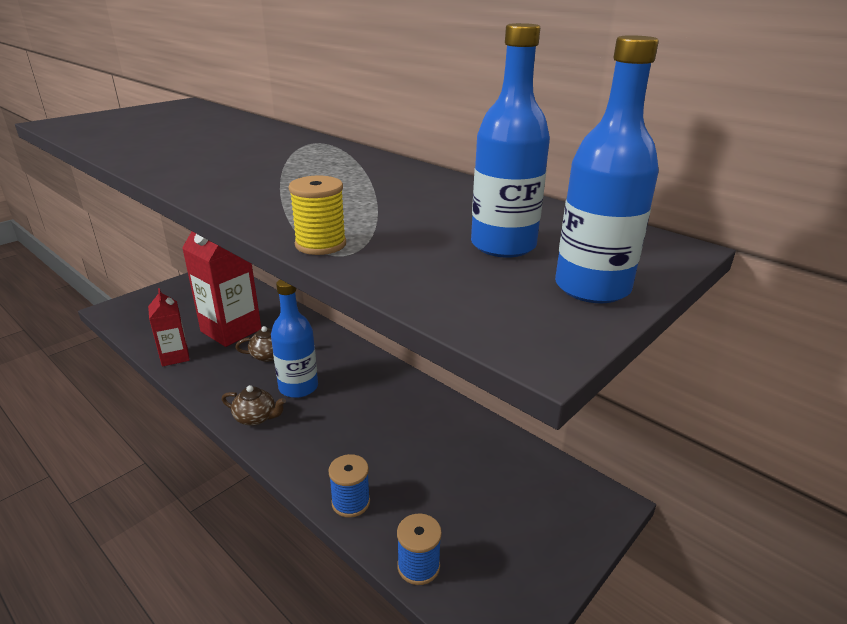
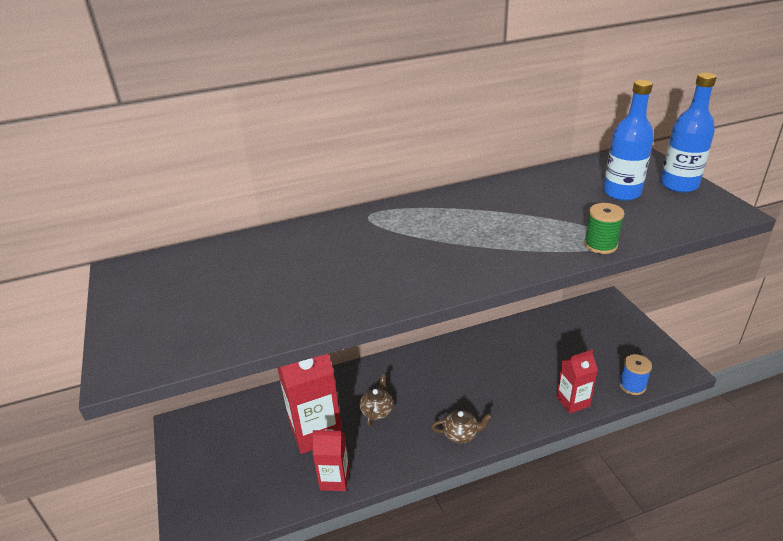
camera: 60 degrees left, 5 degrees up
(256, 418) = (461, 434): brown teapot -> brown teapot turned 45 degrees clockwise
(298, 387) = (434, 401): blue bottle -> none
(320, 244) = (600, 245): yellow spool -> green spool
(351, 502) = (573, 401): blue spool -> red carton

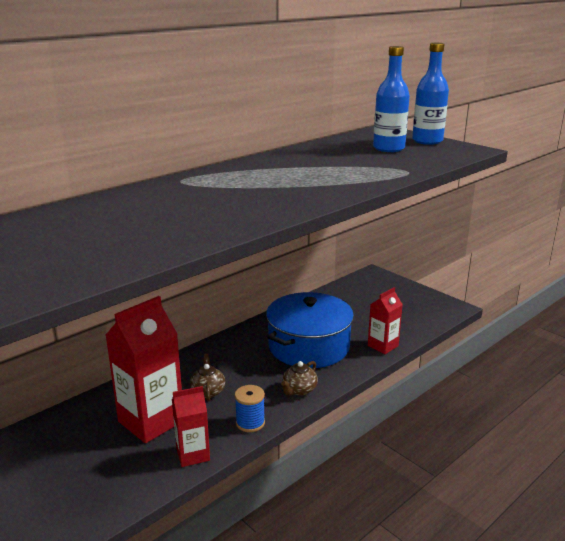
camera: 25 degrees left, 10 degrees down
(461, 434) = (299, 390): brown teapot -> brown teapot turned 150 degrees clockwise
(495, 382) = (309, 346): none -> blue pot
(600, 245) = (397, 175): green spool -> none
(632, 386) = (423, 325): blue spool -> blue spool (250, 423)

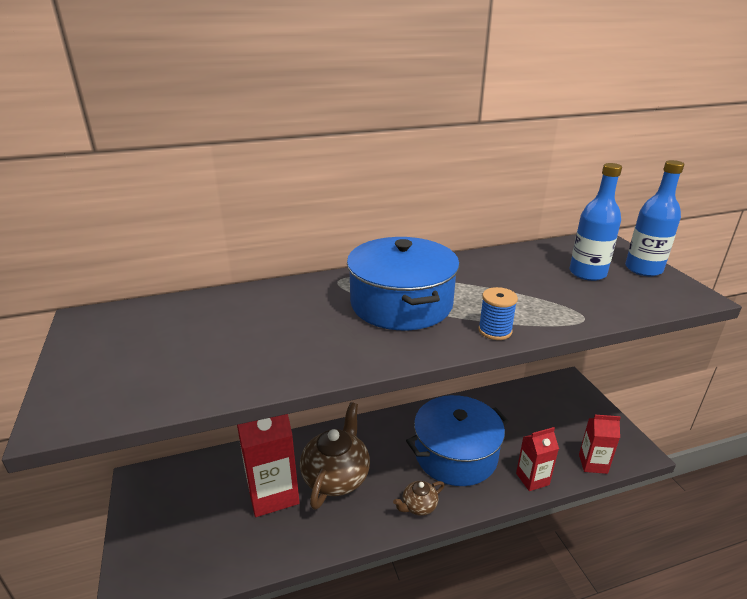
camera: 25 degrees right, 5 degrees up
(193, 454) = (286, 546): red carton -> red carton (593, 464)
(208, 391) = (336, 476): brown teapot -> brown teapot, size x2.03
(250, 423) = (353, 529): blue spool -> blue spool (495, 331)
(255, 185) = (401, 303): none -> blue pot

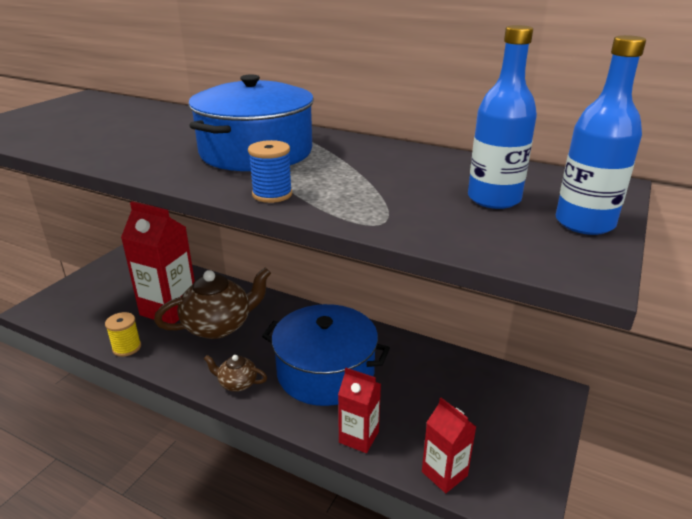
camera: 45 degrees right, 0 degrees up
(293, 550) = (127, 347): none -> yellow spool

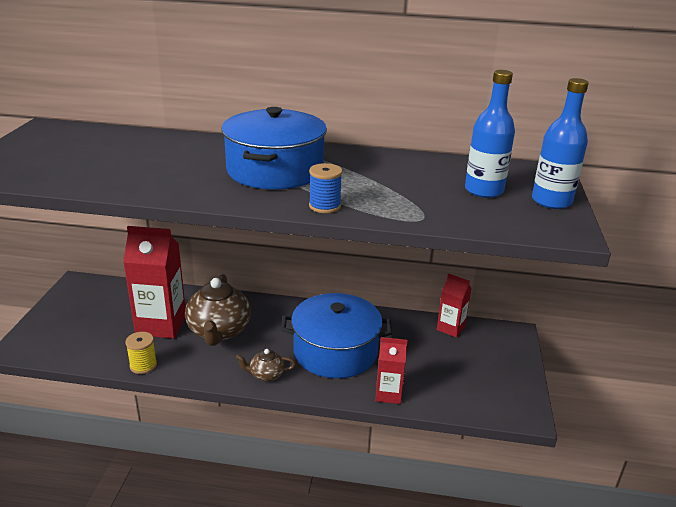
camera: 20 degrees left, 0 degrees up
(219, 326) = (219, 331): brown teapot -> brown teapot turned 135 degrees clockwise
(444, 474) = (463, 405): red carton -> red carton (450, 328)

